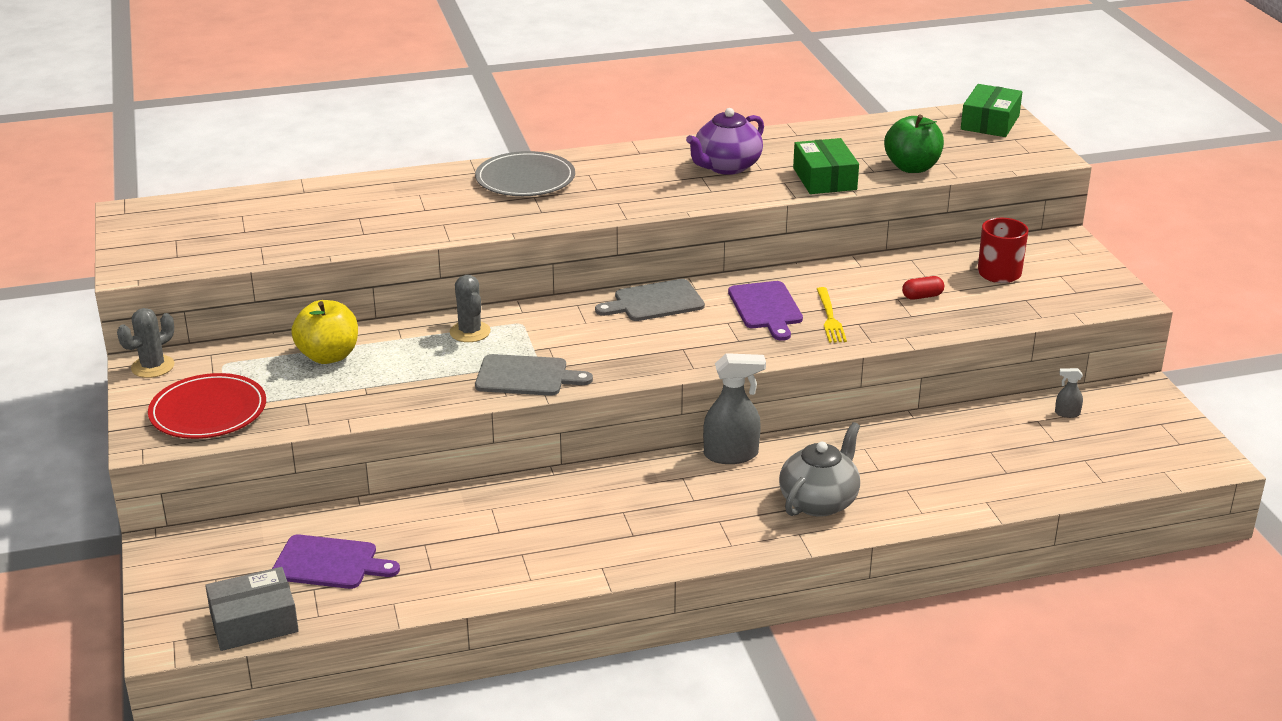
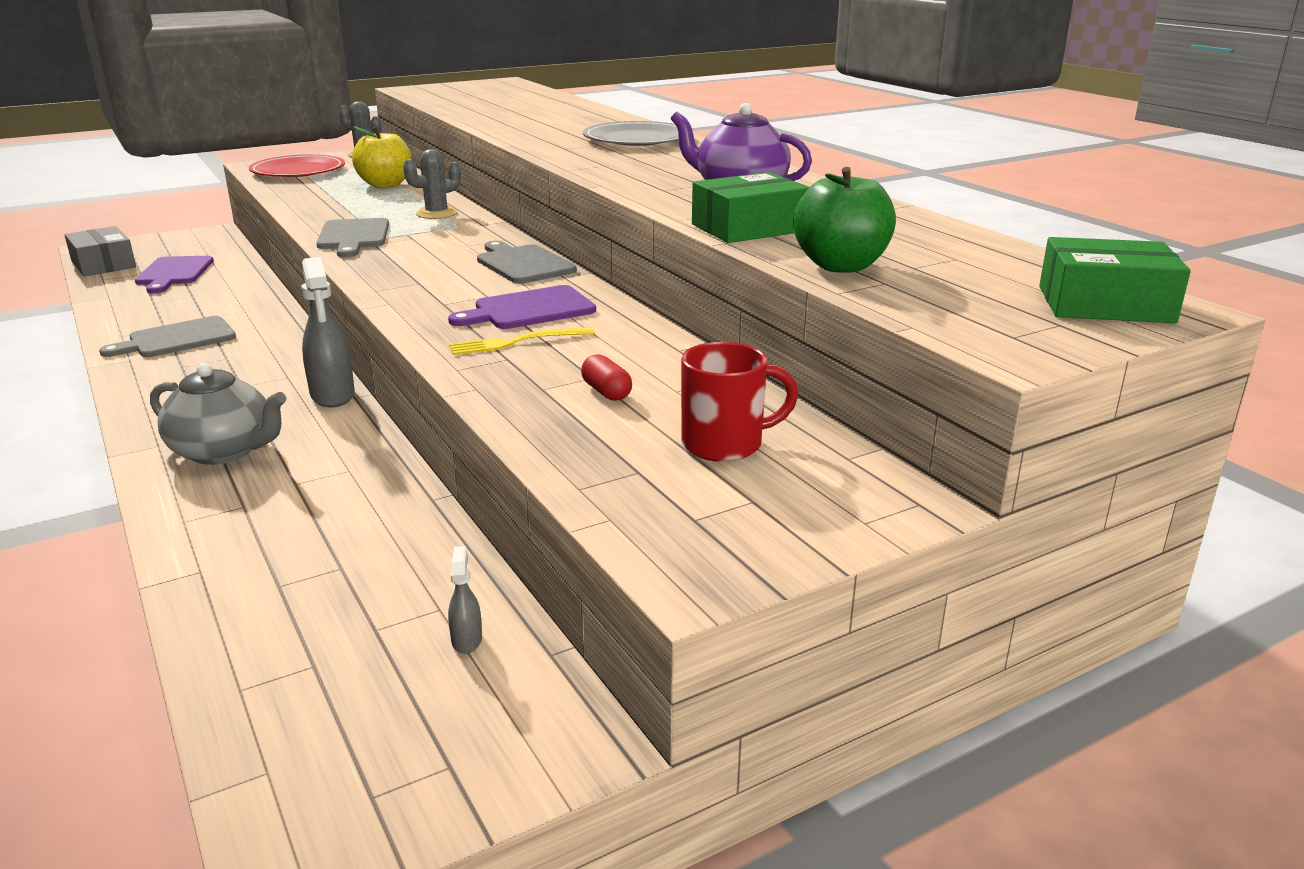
camera: 75 degrees right, 5 degrees down
(559, 543) = (177, 339): none -> grey cutting board

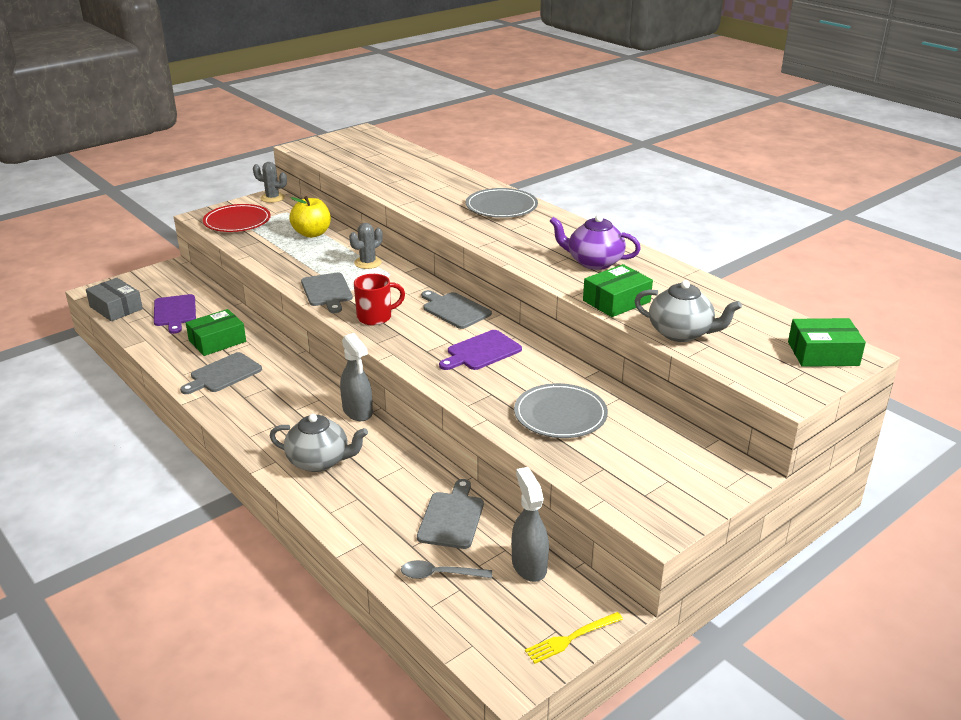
camera: 10 degrees left, 5 degrees up
(202, 304) = (217, 341): none -> green box
(293, 636) = (439, 574): none -> grey spoon
(378, 549) = (452, 517): none -> grey cutting board
(467, 640) = (529, 565): grey spray bottle -> grey spray bottle, size x2.12
(516, 342) = (489, 380): yellow fork -> yellow fork (571, 638)
(606, 392) = (560, 414): red capsule -> grey plate
(725, 444) = (639, 445): red mug -> red mug (376, 317)
(841, 266) = (681, 333): green apple -> grey teapot

